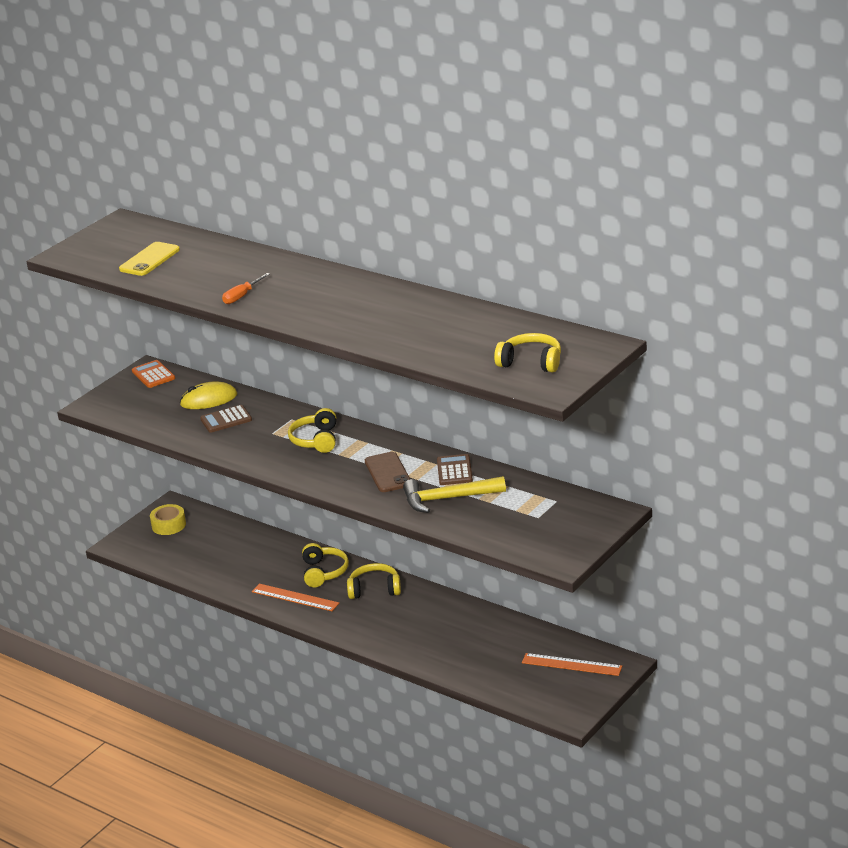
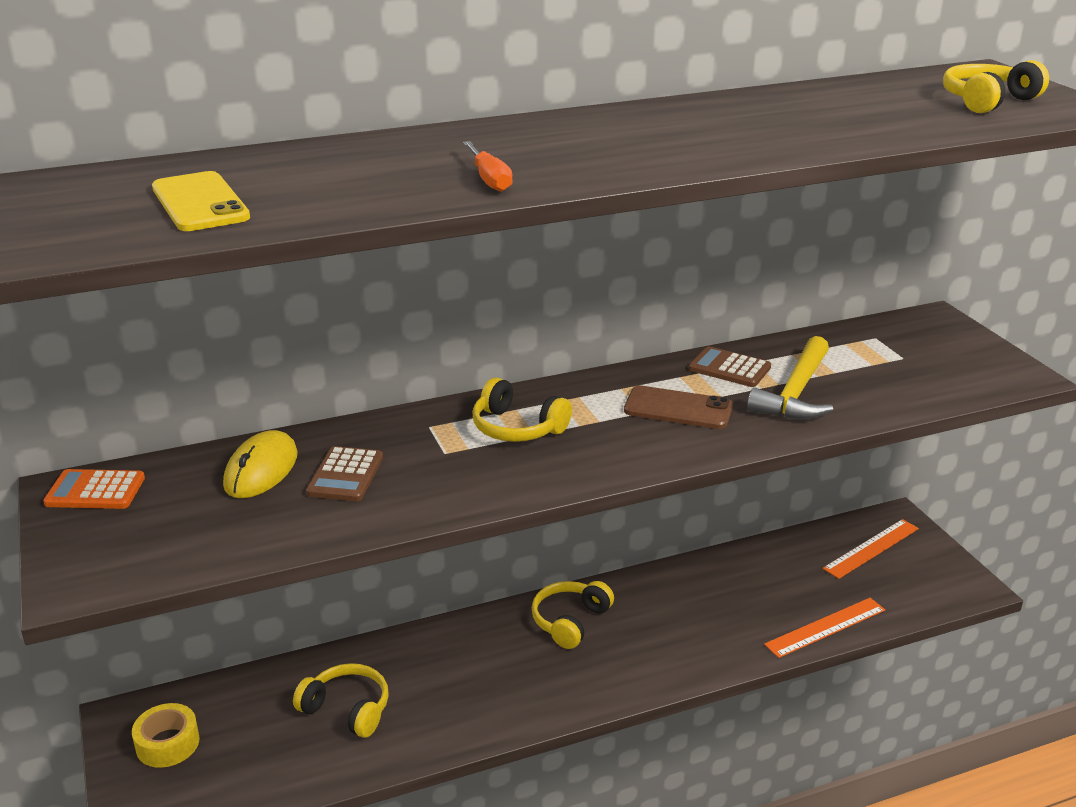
camera: 60 degrees left, 0 degrees up
(295, 597) = (509, 695): orange ruler -> orange ruler (825, 627)
(324, 572) = (481, 646): yellow headphones -> yellow headphones (347, 709)

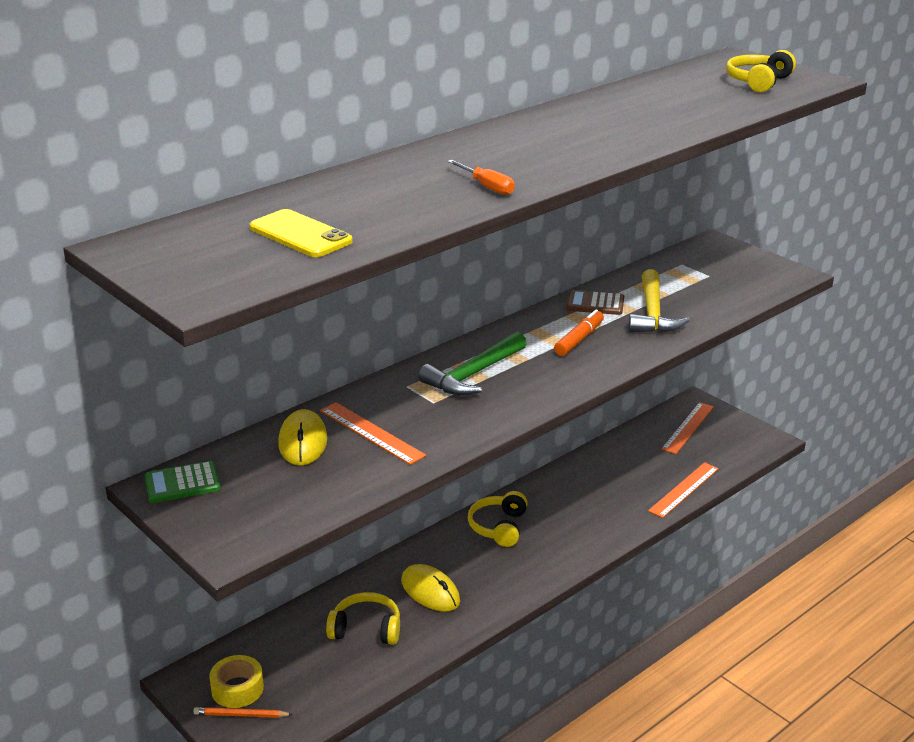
camera: 20 degrees left, 0 degrees up
(95, 491) = (182, 483): orange calculator -> green calculator
(151, 777) = (241, 715): none -> orange pencil
(345, 475) = (371, 433): brown calculator -> orange ruler
(445, 681) = (430, 591): none -> yellow mouse
(517, 428) = (473, 374): yellow headphones -> green hammer
(678, 408) = (579, 339): brown phone -> orange marker

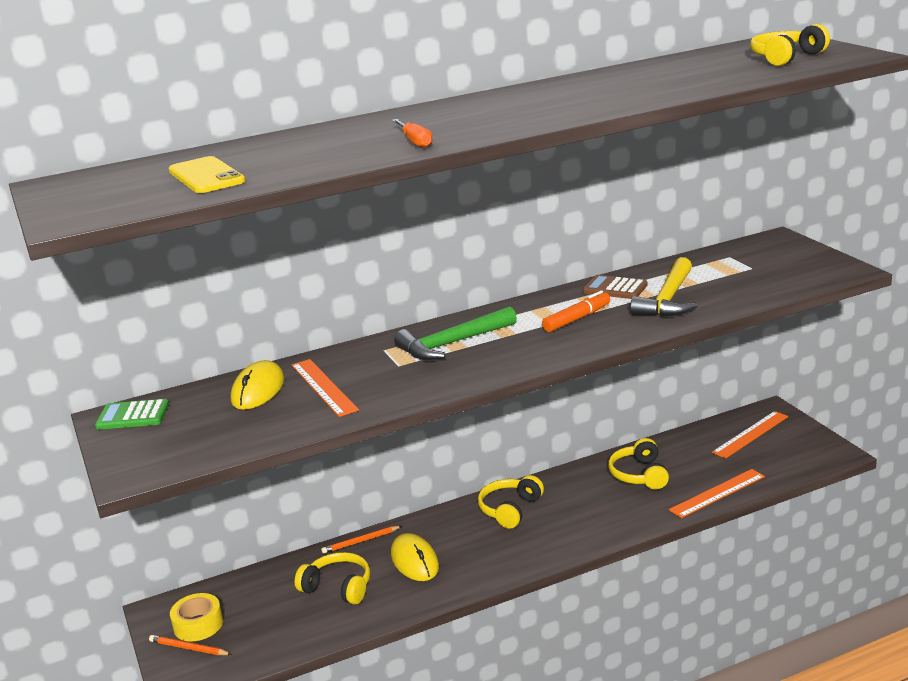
camera: 20 degrees right, 5 degrees down
(364, 577) = (361, 541): none -> orange pencil
(605, 478) = (639, 475): none -> yellow headphones

